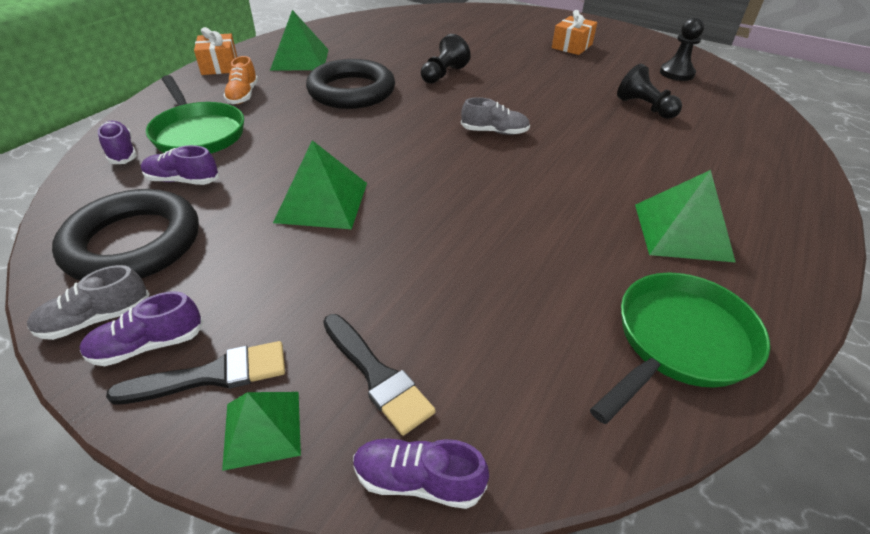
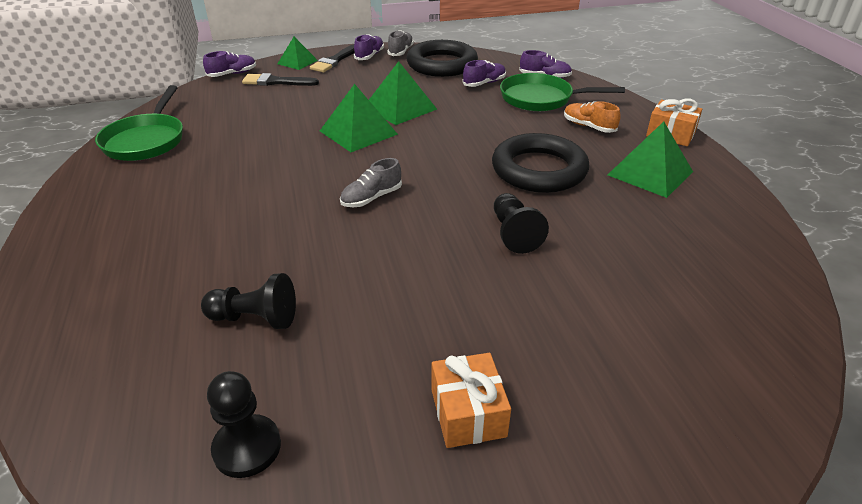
camera: 135 degrees right, 5 degrees down
(682, 231) = (160, 194): green pyramid -> green pyramid (358, 132)

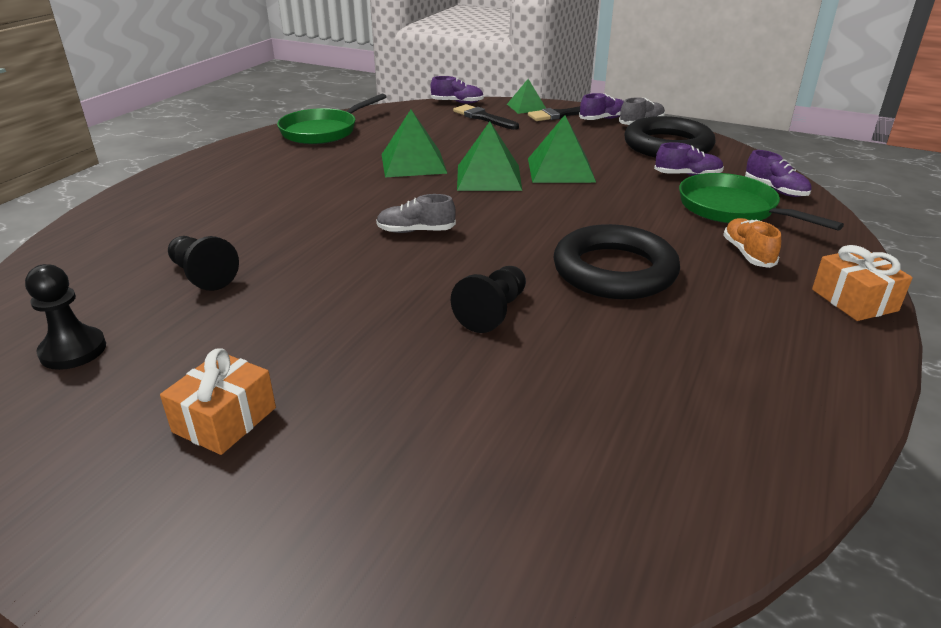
camera: 40 degrees right, 5 degrees down
(650, 173) = (749, 326): green pyramid -> green pyramid (413, 163)

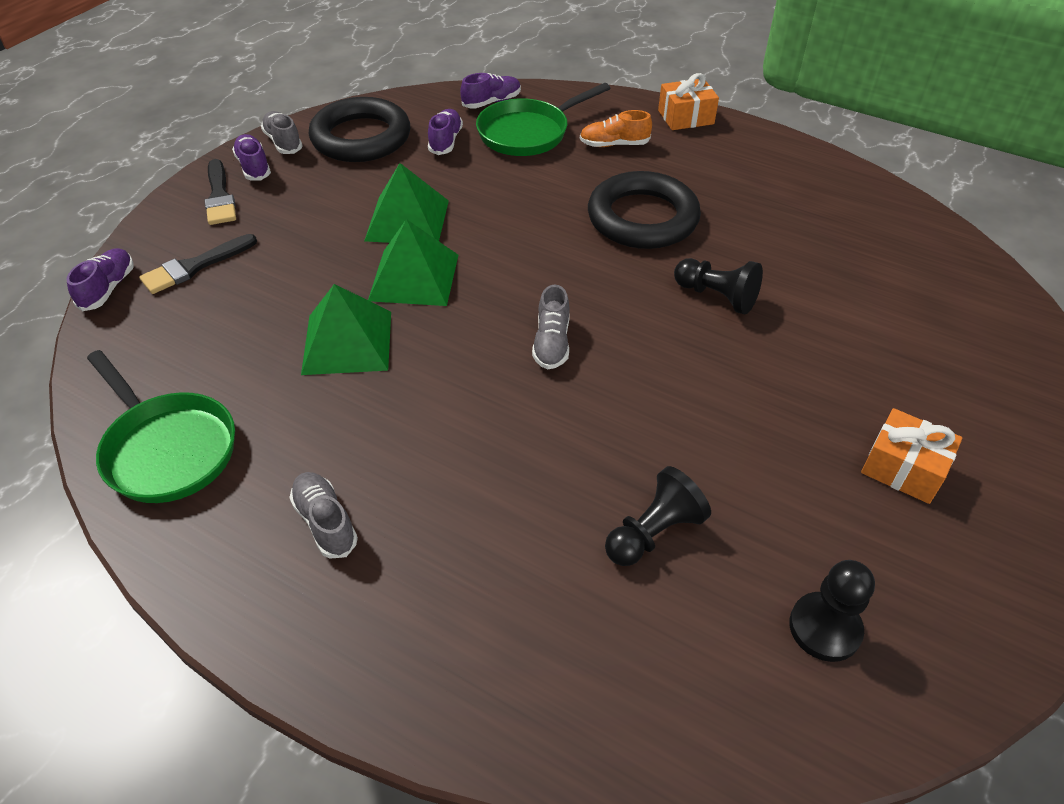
camera: 85 degrees left, 15 degrees up
(255, 172) = (325, 522): none -> grey shoe
(526, 107) = (171, 223): green pyramid -> none

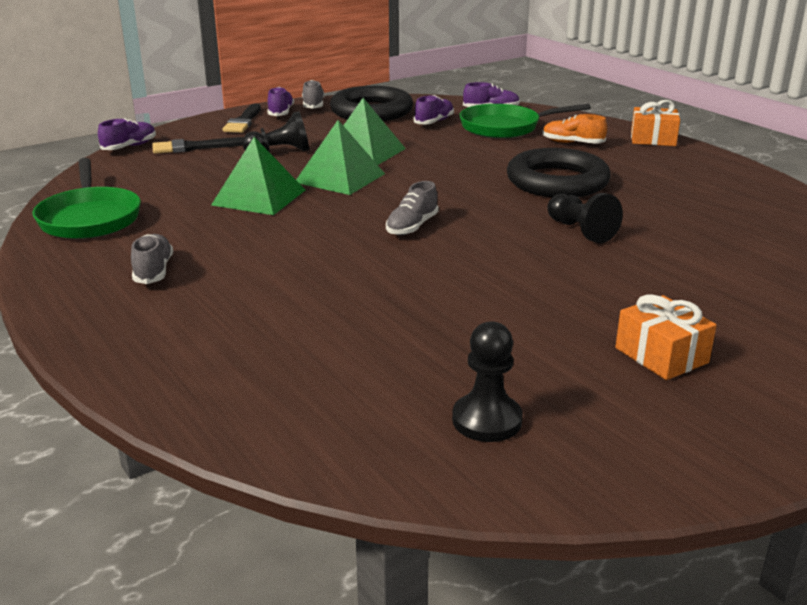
camera: 25 degrees right, 20 degrees down
(654, 532) = (391, 334): black pawn -> black pawn (280, 152)

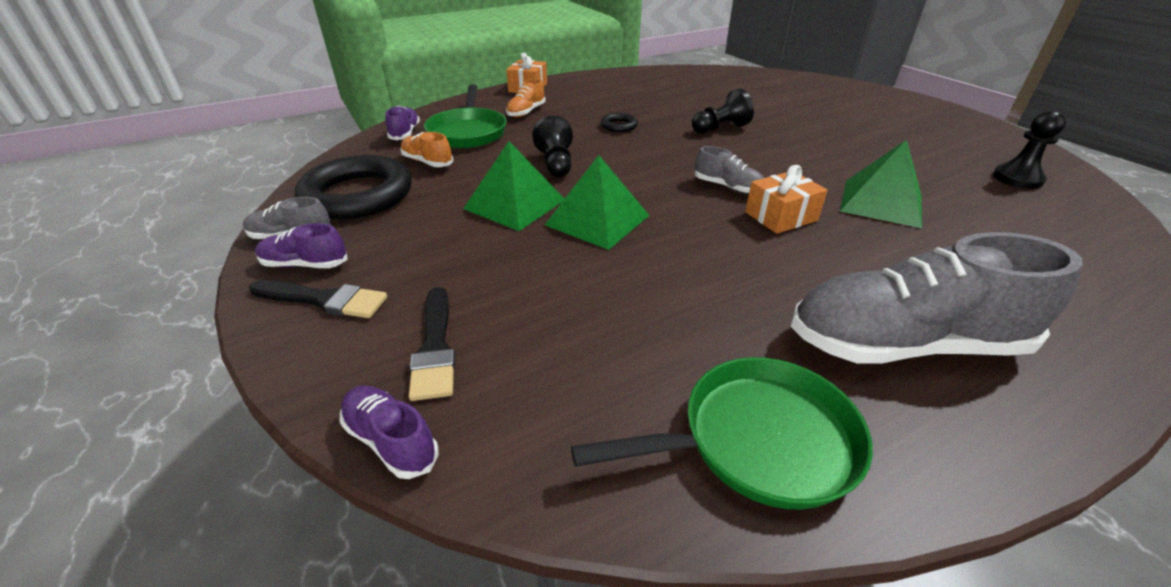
camera: 85 degrees left, 10 degrees up
(153, 271) = (903, 344): grey shoe -> grey shoe, size x2.18
(259, 197) = (658, 273): green pyramid -> green pyramid (881, 202)
(280, 152) = (491, 261): black pawn -> black pawn (556, 164)
(434, 122) = (427, 162): purple shoe -> orange shoe
(557, 182) = (619, 126): black ring -> black ring, size x0.43
(661, 355) = (894, 128): orange gift -> orange gift (781, 216)

